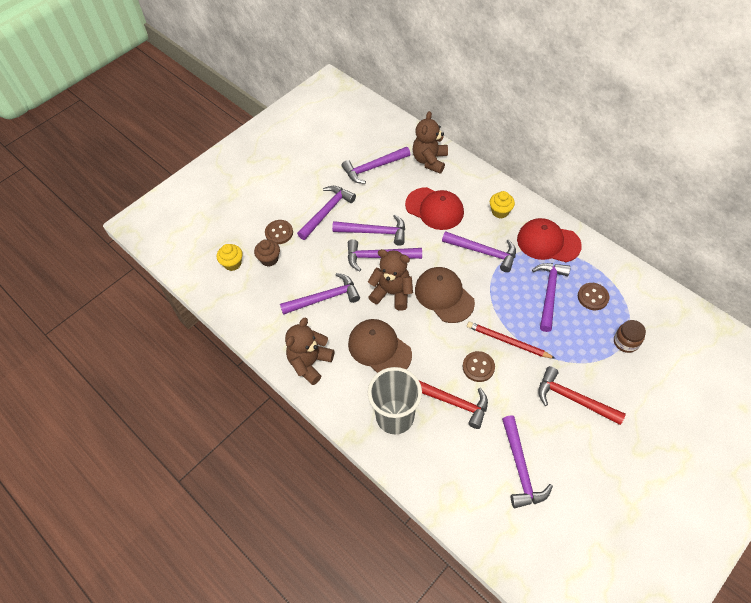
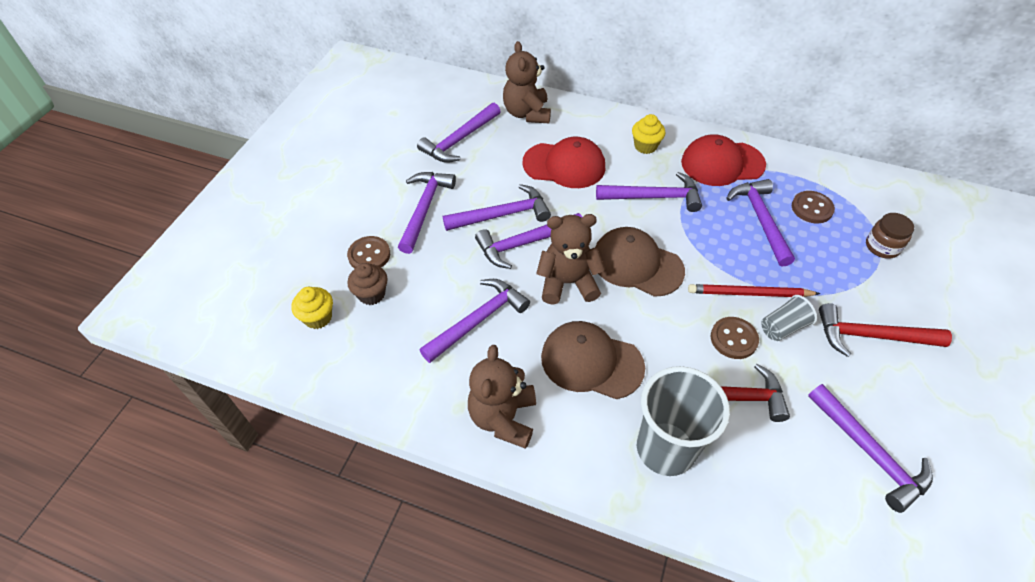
camera: 25 degrees left, 5 degrees down
(516, 371) = (783, 327): none -> grey cup

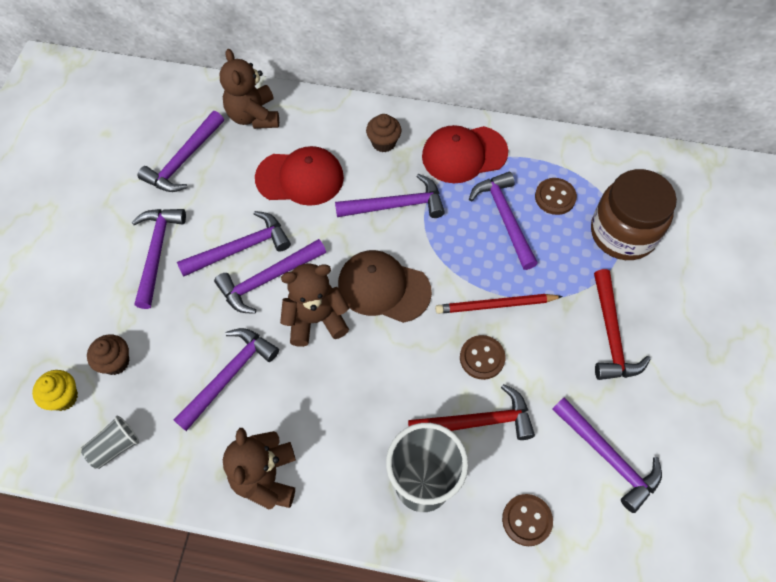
camera: 10 degrees left, 10 degrees up
(369, 255) = (106, 316): brown button -> brown button (527, 520)
(591, 362) = (346, 404): brown cap -> none
(645, 146) = (383, 143): yellow cupcake -> brown cupcake
(783, 327) = (528, 338): grey cup -> grey cup (114, 447)
(871, 336) = (611, 335): red hammer -> red hammer turned 90 degrees counterclockwise
(882, 247) = (623, 233): brown jar -> brown jar, size x2.00

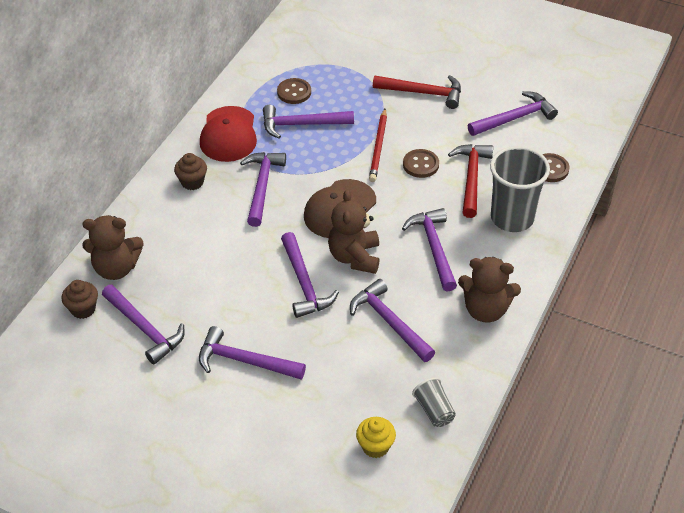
camera: 75 degrees left, 15 degrees down
(115, 362) = (351, 403): brown cupcake -> brown cupcake (83, 309)
(241, 248) = (264, 297): purple hammer -> purple hammer (434, 247)
(300, 178) = (205, 245): red cap -> none
(623, 233) = (341, 65): brown jar -> none

